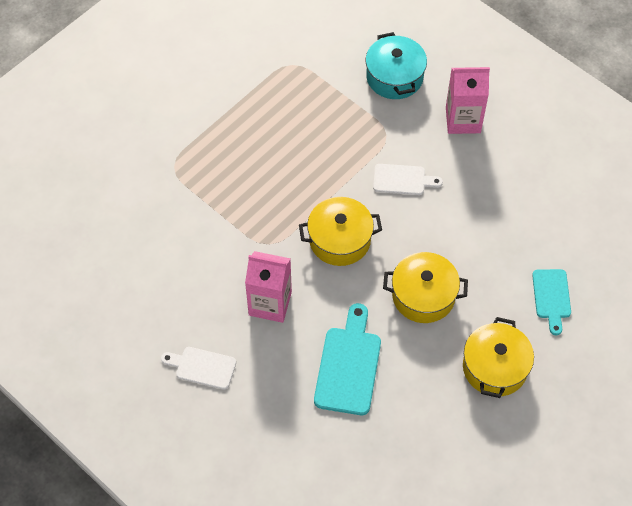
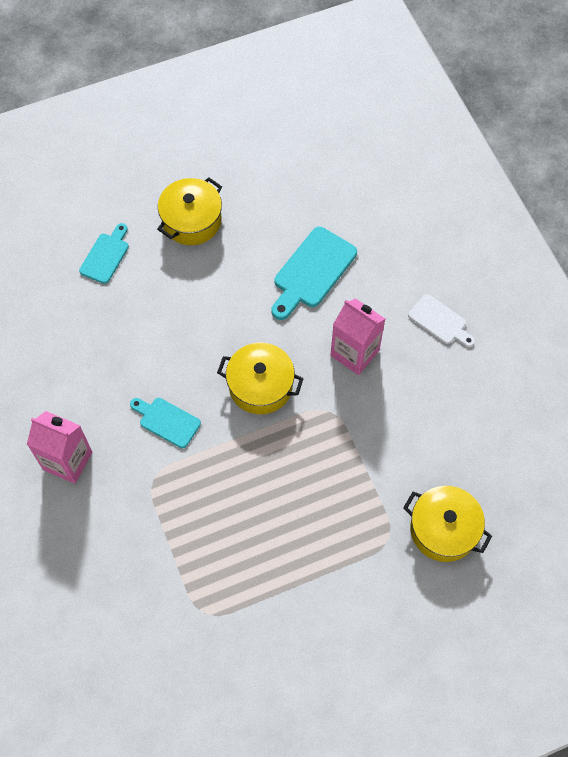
camera: 155 degrees left, 5 degrees up
(394, 77) = (104, 544): turquoise pot -> none
(402, 180) = (167, 421): white cutting board -> turquoise cutting board
(423, 296) = (214, 303): yellow pot -> yellow pot (443, 529)

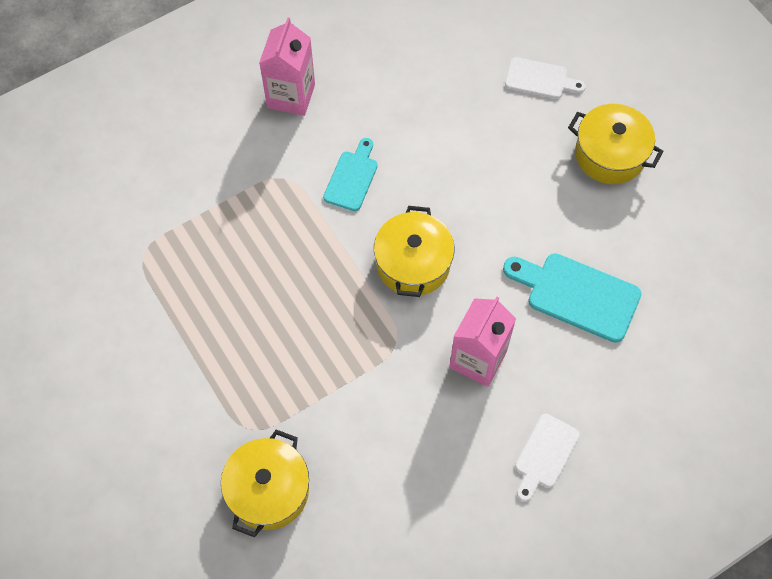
camera: 80 degrees right, 0 degrees up
(106, 256) = (540, 79): turquoise cutting board -> white cutting board

